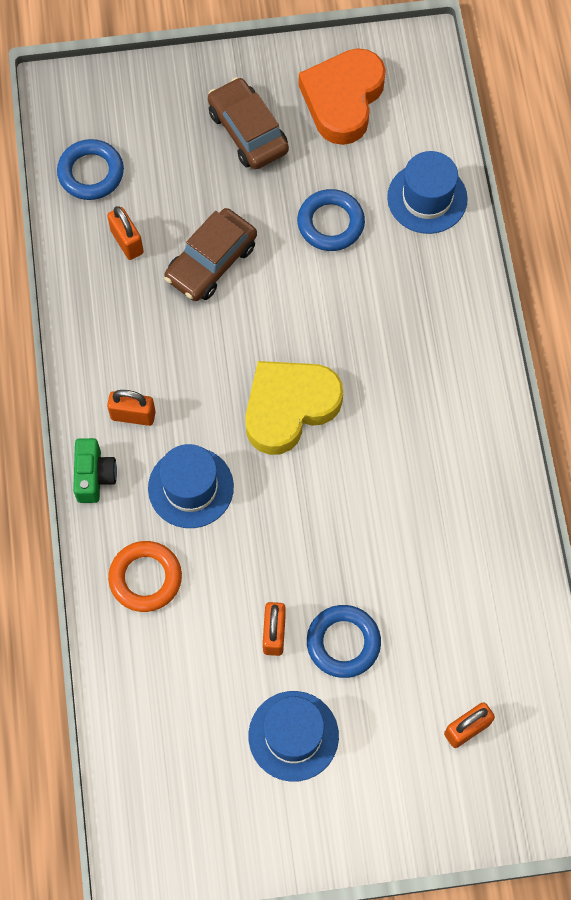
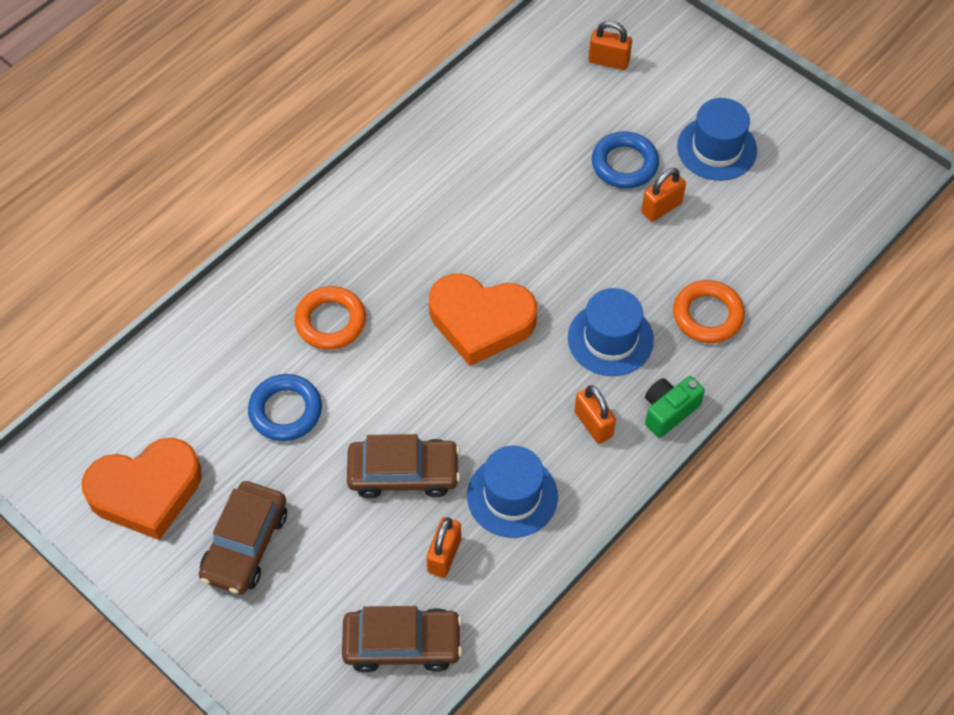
camera: 130 degrees left, 10 degrees down
(91, 173) = (402, 644): blue ring -> brown car
(289, 407) = (481, 321): yellow heart -> orange heart
(382, 304) = (330, 321): none -> orange ring
(427, 198) = (199, 357): blue hat -> blue hat (512, 496)

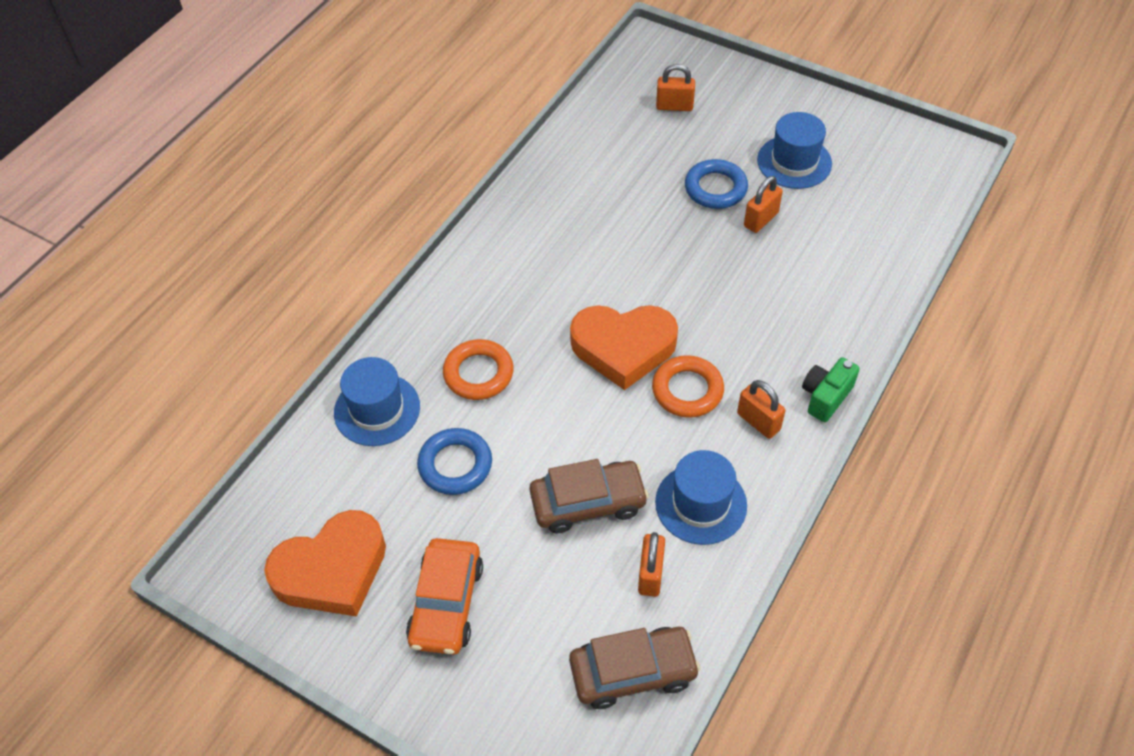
camera: 10 degrees left, 5 degrees down
(245, 544) = (446, 603): brown car -> orange car
(610, 339) = (750, 342): blue hat -> blue hat (377, 409)
(707, 315) = (833, 304): orange ring -> orange ring (687, 390)

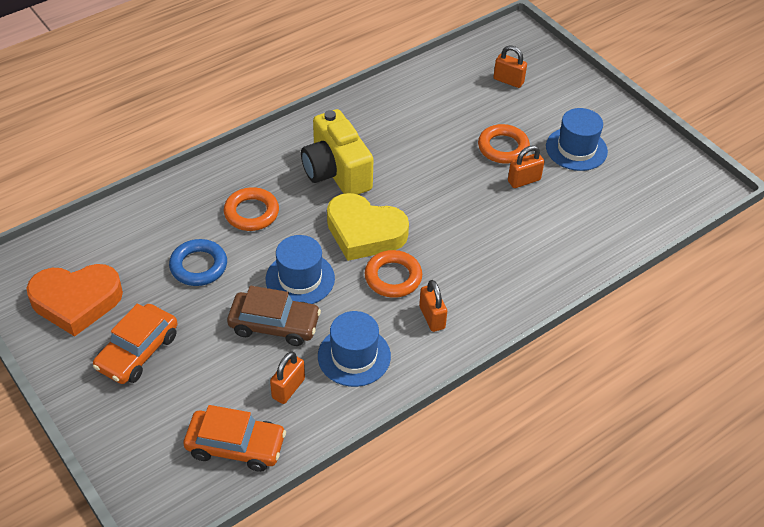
camera: 20 degrees right, 5 degrees down
(377, 409) = (168, 211): blue hat -> blue hat (300, 279)
(547, 286) = (336, 172): none -> yellow camera
(623, 348) = (364, 232): orange heart -> yellow heart
(633, 672) = (236, 446): brown car -> orange car
(715, 188) = (503, 147): blue ring -> orange ring
(825, 397) = (494, 319): green camera -> none

